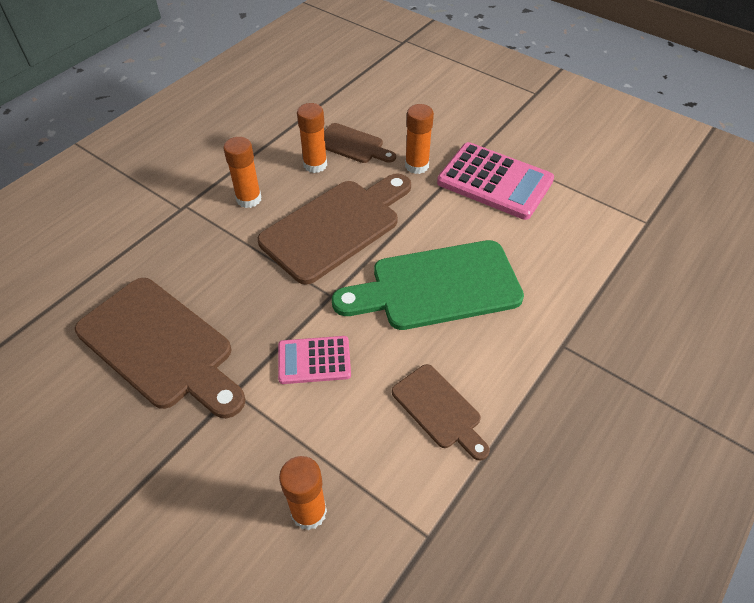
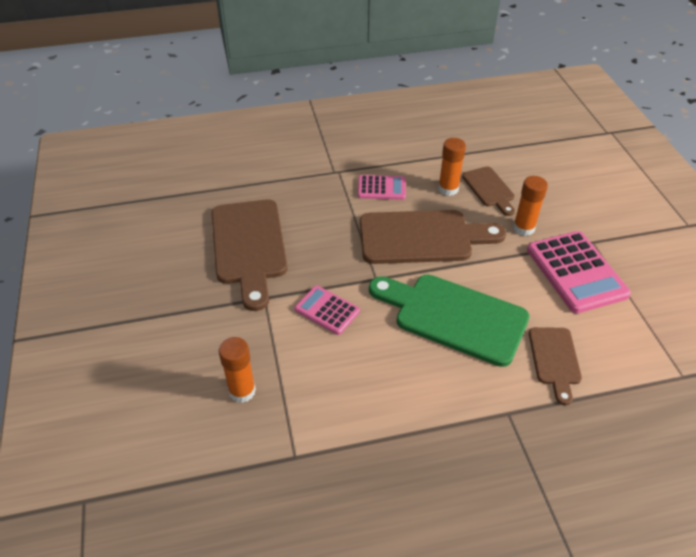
camera: 40 degrees right, 5 degrees down
(249, 199) = (381, 188): orange glue stick -> pink calculator
(439, 410) = (375, 392): brown cutting board -> brown cutting board (554, 360)

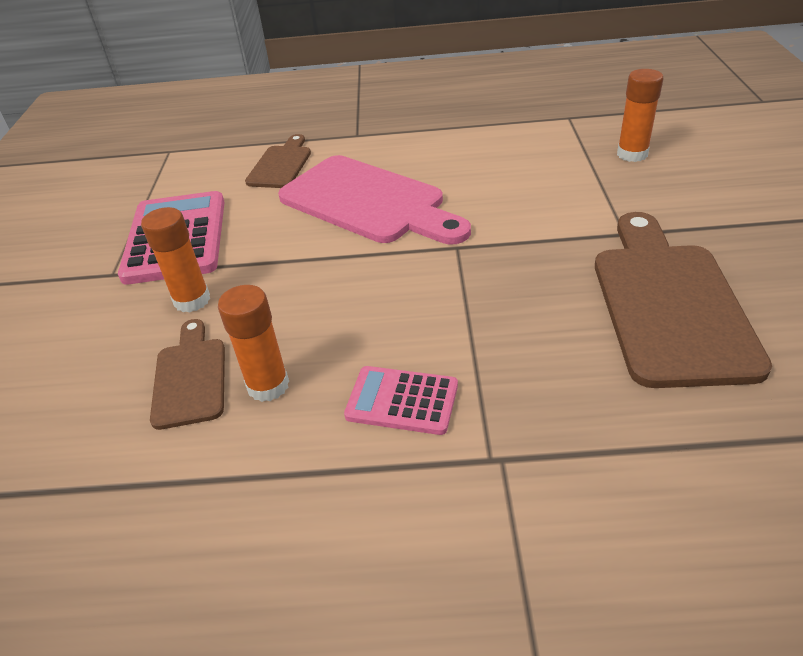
camera: 165 degrees left, 5 degrees down
(327, 310) = (532, 215): pink calculator -> none
(422, 237) = (363, 297): brown cutting board -> none
(454, 316) = (368, 202): green cutting board -> pink cutting board

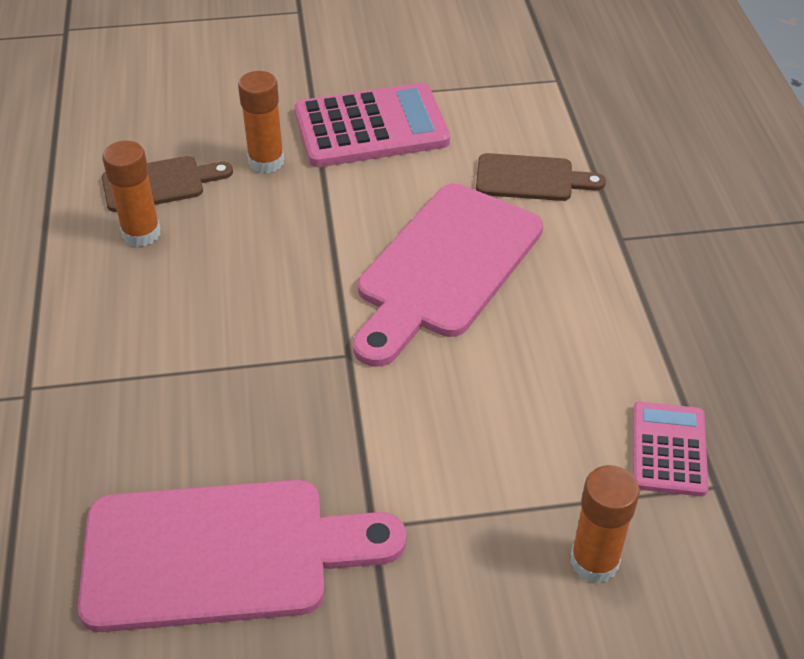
camera: 80 degrees right, 5 degrees up
(402, 401) = (107, 324): pink calculator -> pink calculator (668, 449)
(669, 303) = (222, 554): brown cutting board -> pink cutting board

